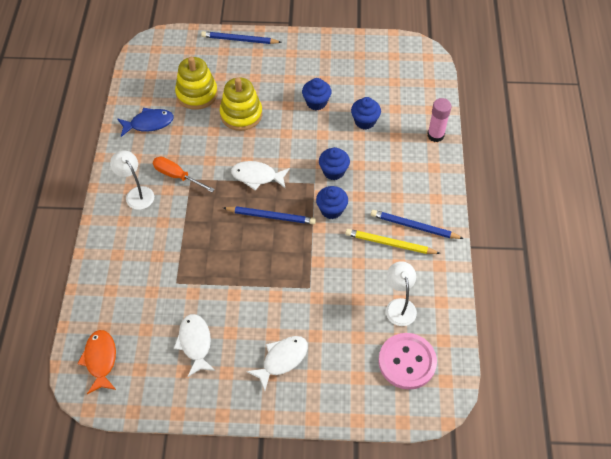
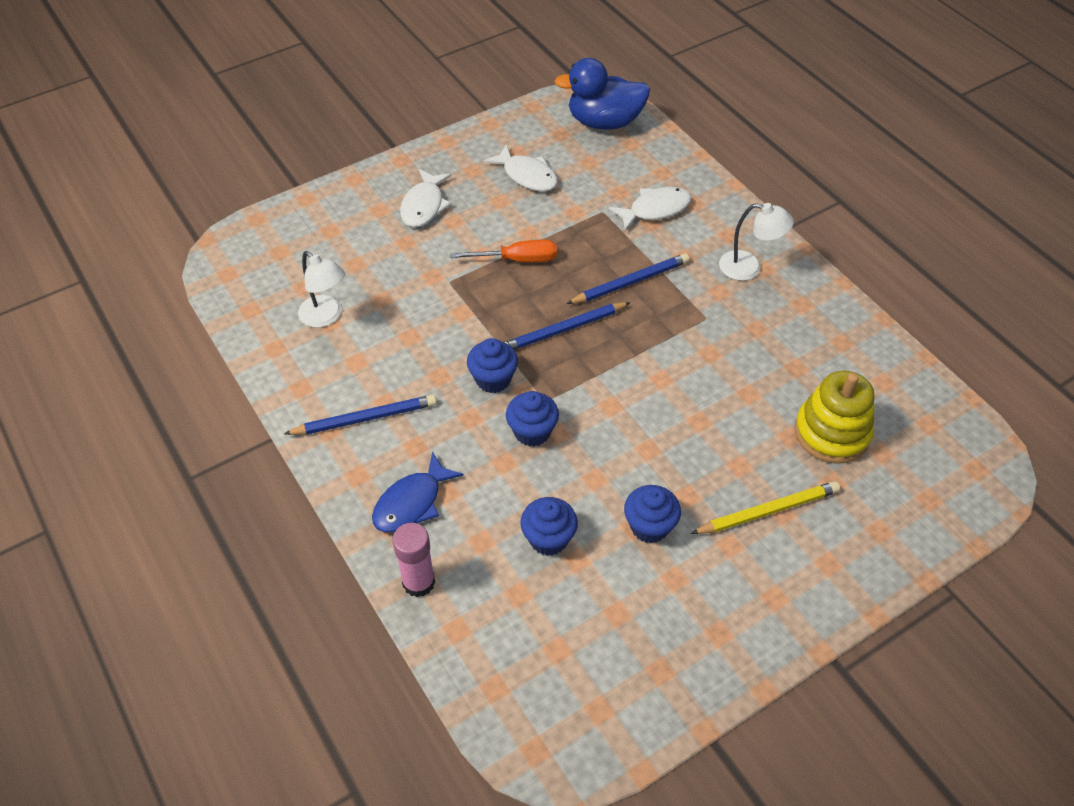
camera: 145 degrees right, 5 degrees down
(100, 360) = (604, 122): orange fish -> blue duck
(149, 123) = (840, 354): blue fish -> blue fish (412, 502)
(177, 176) = (727, 312): orange screwdriver -> orange screwdriver (517, 260)
(239, 40) = (879, 568): blue pencil -> blue pencil (630, 282)
(241, 114) = (737, 439): yellow stacking toy -> none
(257, 176) = (628, 367): white fish -> white fish (655, 209)
(390, 243) = (384, 379): yellow pencil -> yellow pencil (768, 511)
(407, 362) = (282, 269): pink button -> none

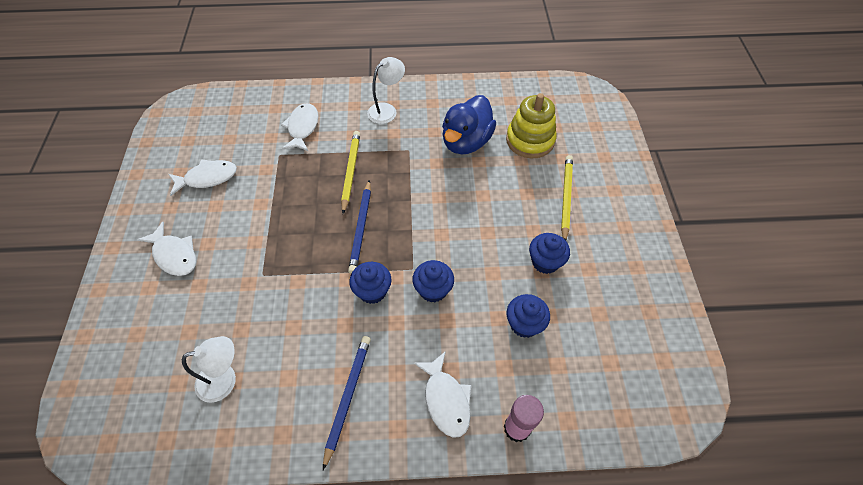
camera: 60 degrees left, 5 degrees up
(412, 502) = (446, 399): blue fish -> white fish
(517, 260) = (279, 222): orange screwdriver -> none
(604, 122) = (202, 112): blue duck -> blue duck (466, 142)
(630, 282) = (351, 171): blue pencil -> yellow pencil

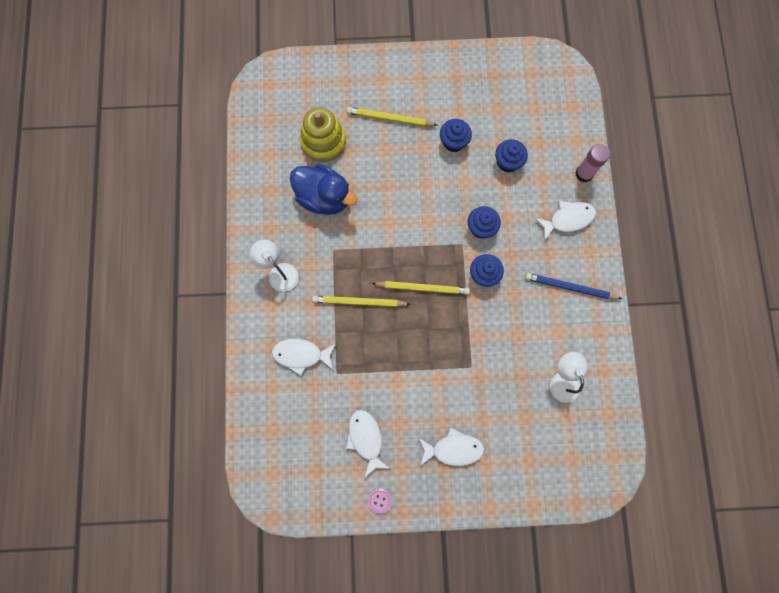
camera: 90 degrees left, 20 degrees up
(143, 189) = (379, 500): none -> pink button
(174, 255) = (453, 449): white fish -> white fish turned 45 degrees clockwise
(361, 228) = (422, 288): blue pencil -> yellow pencil

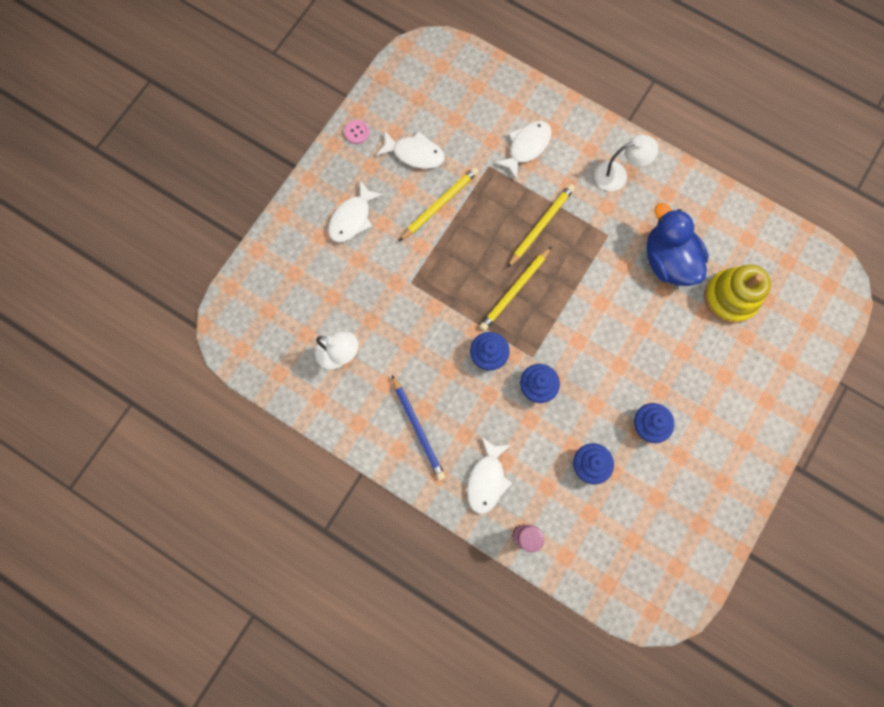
camera: 125 degrees right, 0 degrees up
(324, 197) = (668, 260): blue duck -> blue duck turned 90 degrees clockwise
(390, 118) = (715, 379): yellow pencil -> yellow pencil (439, 204)
(570, 287) = (418, 429): blue pencil -> blue pencil turned 105 degrees clockwise

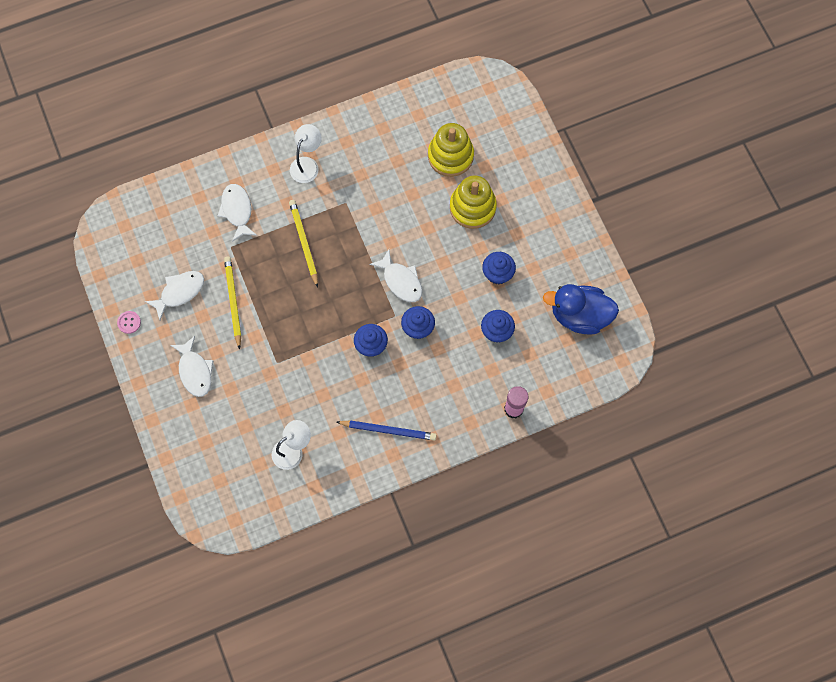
camera: 55 degrees left, 5 degrees down
(487, 479) = (458, 407): white fish -> white fish (400, 281)
(515, 290) = (337, 294): yellow pencil -> none
(668, 260) = (394, 177): blue duck -> blue duck (579, 315)
(695, 354) = (472, 207): none -> yellow stacking toy

